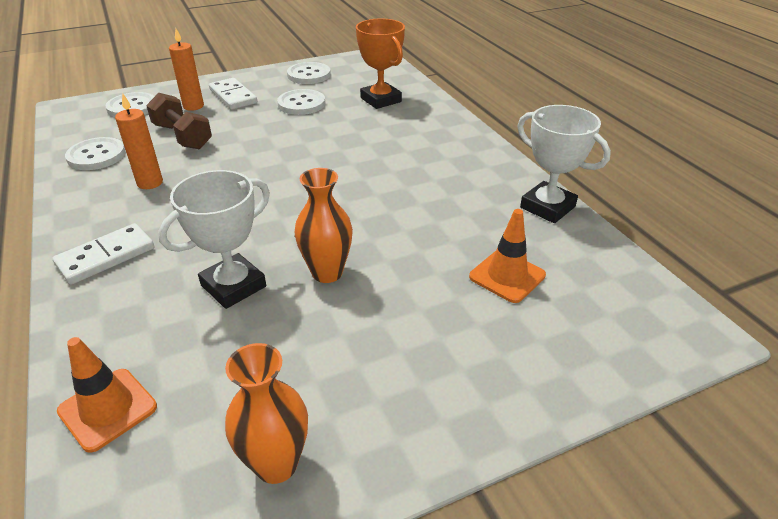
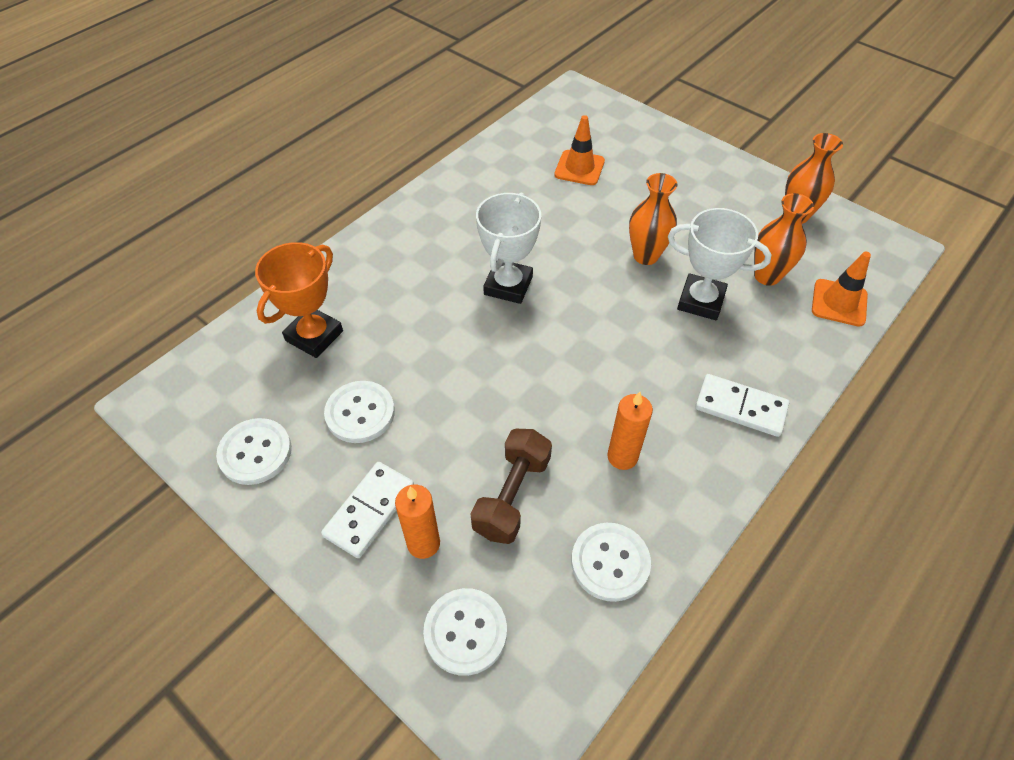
camera: 115 degrees left, 15 degrees up
(211, 360) = (767, 276): none -> orange vase
(547, 207) = (478, 164): white trophy -> white trophy (508, 285)

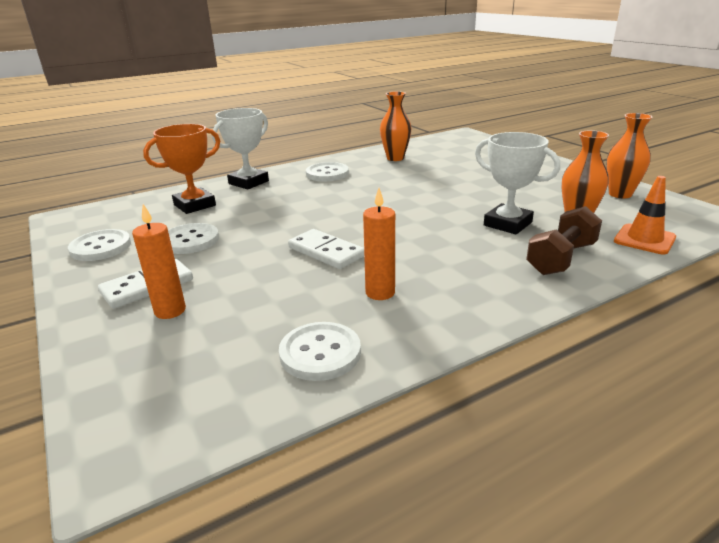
camera: 20 degrees right, 25 degrees down
(465, 632) = (152, 369): white button -> white button (327, 174)
(508, 285) = (351, 200): white trophy -> white trophy (248, 182)
(512, 495) = (265, 298): brown dumbbell -> brown dumbbell (561, 258)
(579, 168) = (445, 160): orange traffic cone -> none
(645, 256) = (472, 199): orange vase -> orange vase (395, 158)
(740, 407) = (513, 282): white domino -> white domino (326, 252)

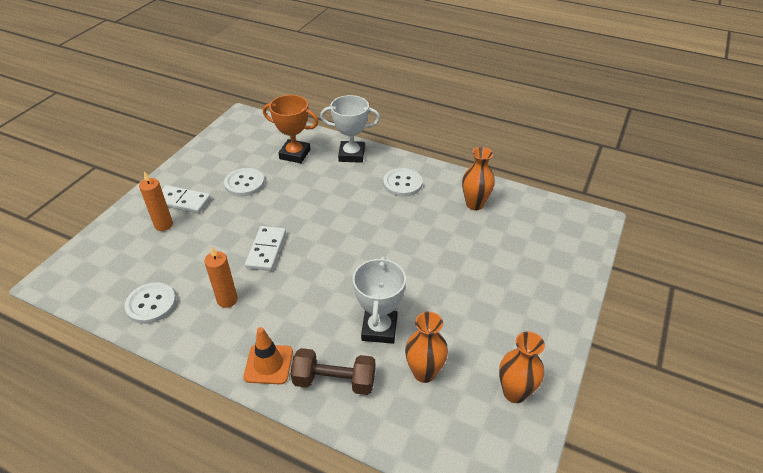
camera: 55 degrees right, 15 degrees up
(101, 247) = (215, 155): white button -> none
(644, 239) = (410, 431): orange traffic cone -> orange traffic cone (268, 364)

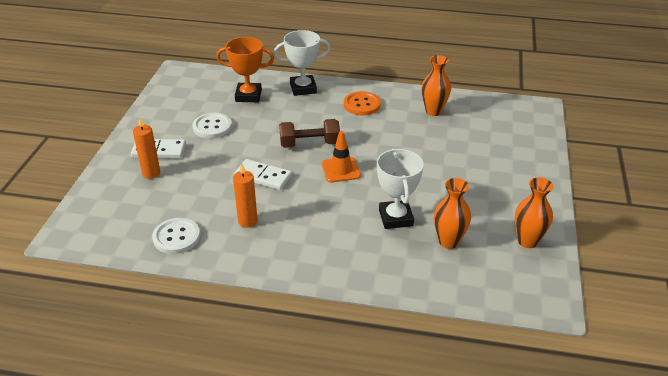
camera: 15 degrees left, 5 degrees down
(266, 250) = (263, 176): white domino -> white domino turned 60 degrees counterclockwise
(268, 364) = (312, 261): orange traffic cone -> orange traffic cone (341, 170)
(334, 381) = (376, 262): brown dumbbell -> brown dumbbell (309, 144)
(402, 183) = (362, 105): white button -> orange button

